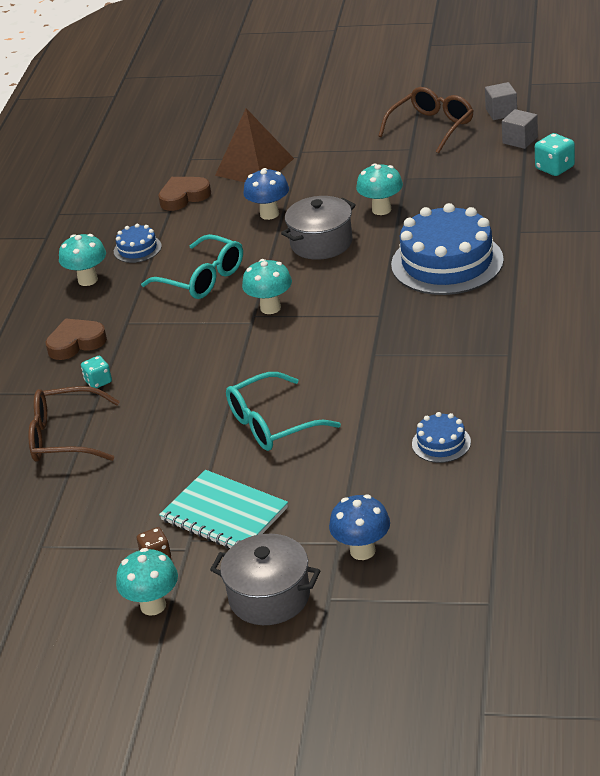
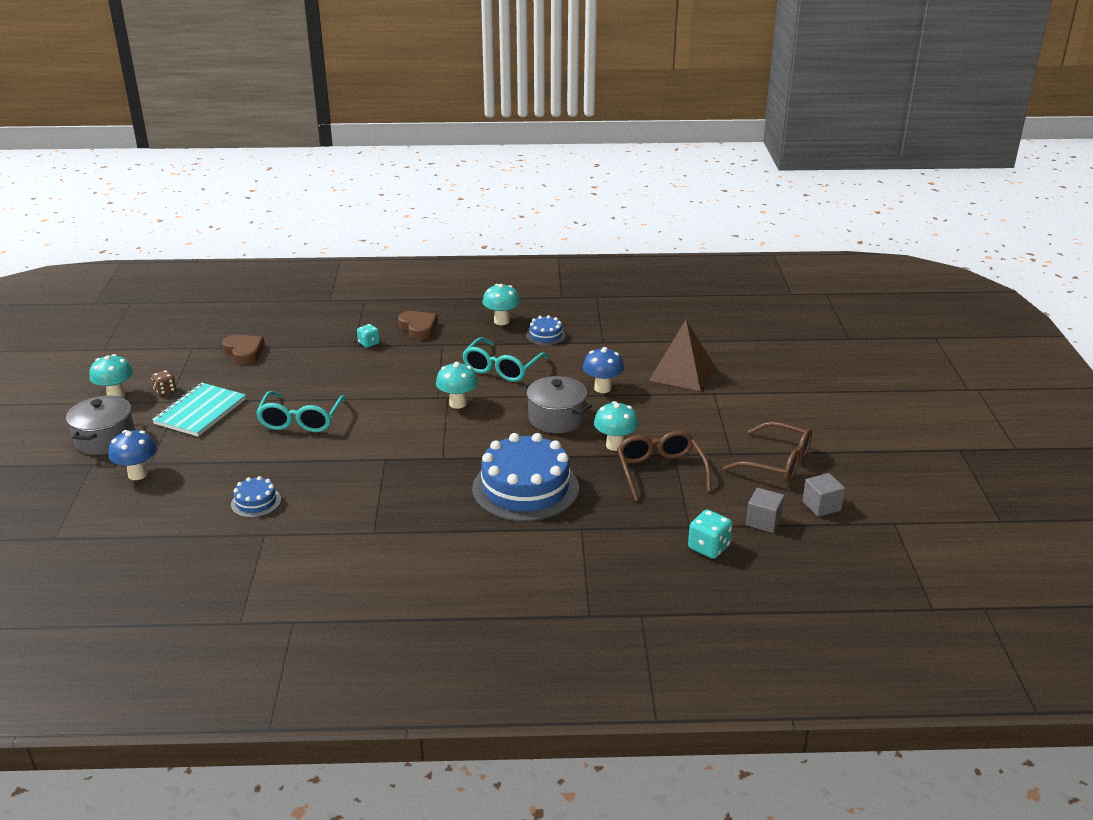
camera: 75 degrees right, 5 degrees down
(65, 437) = (306, 340): brown glasses -> brown glasses (660, 471)
(184, 197) = (627, 345): brown heart -> brown heart (244, 352)
(272, 424) = (301, 420): turquoise glasses -> turquoise glasses turned 135 degrees counterclockwise

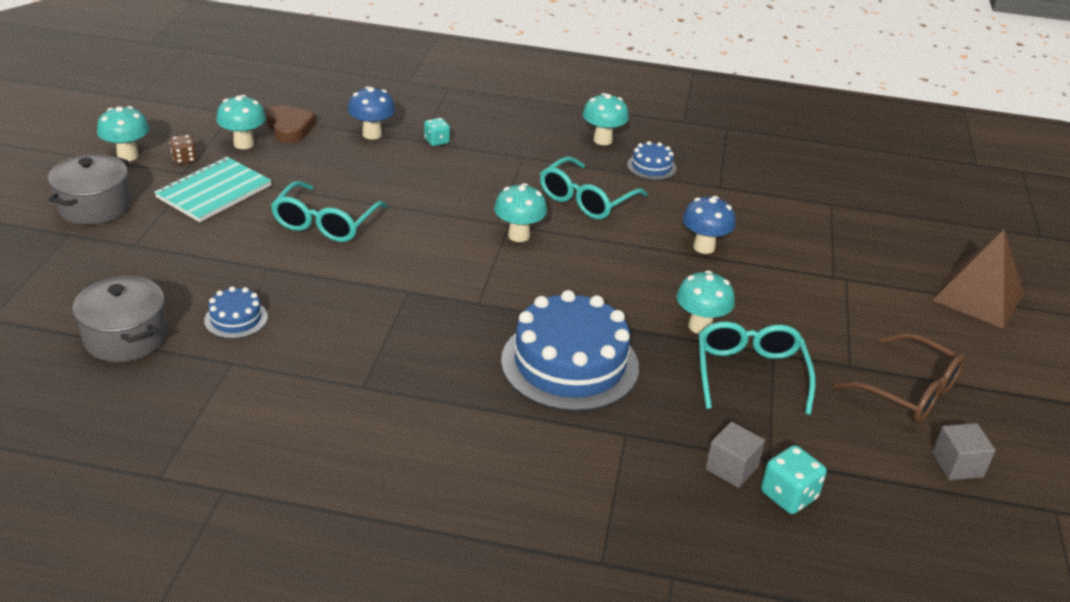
camera: 10 degrees right, 5 degrees up
(138, 474) = (114, 257): blue mushroom -> blue mushroom (372, 134)
(210, 371) = (244, 144): none -> turquoise mushroom
(418, 328) = (501, 132): brown heart -> none
(556, 418) = (635, 277): grey pot -> grey pot (126, 337)
(660, 471) = (750, 373): brown glasses -> turquoise glasses
(681, 373) = (810, 244): brown pyramid -> brown pyramid (978, 297)
(763, 521) = (872, 472): grey cube -> grey cube (731, 468)

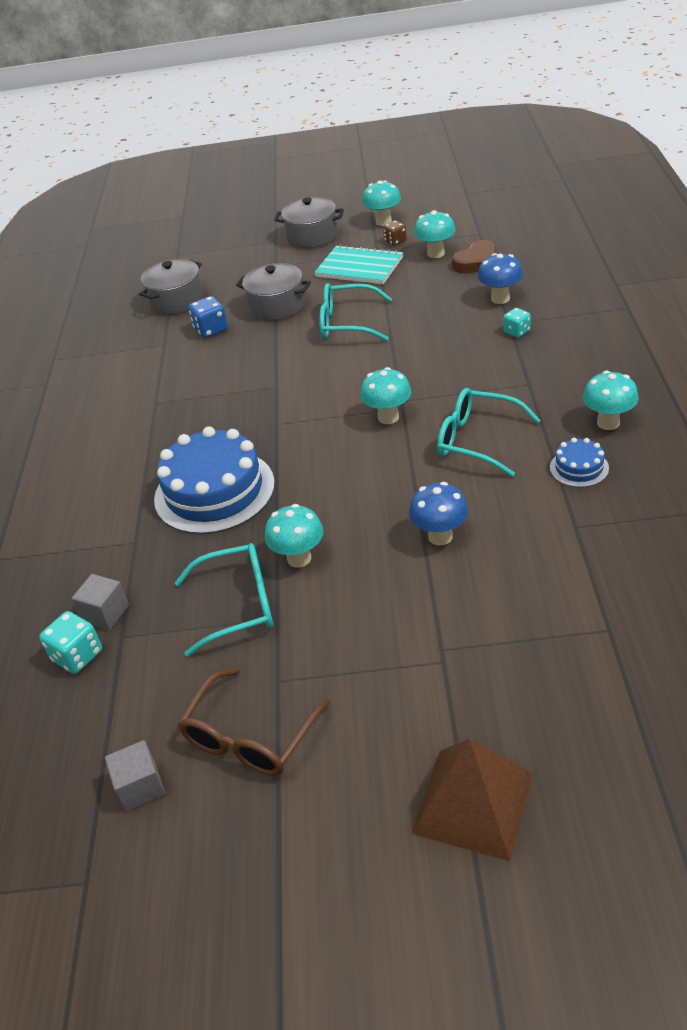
camera: 85 degrees right, 5 degrees up
(236, 261) = (277, 306): none -> grey pot
(236, 319) = (211, 330): blue cake -> blue dice

